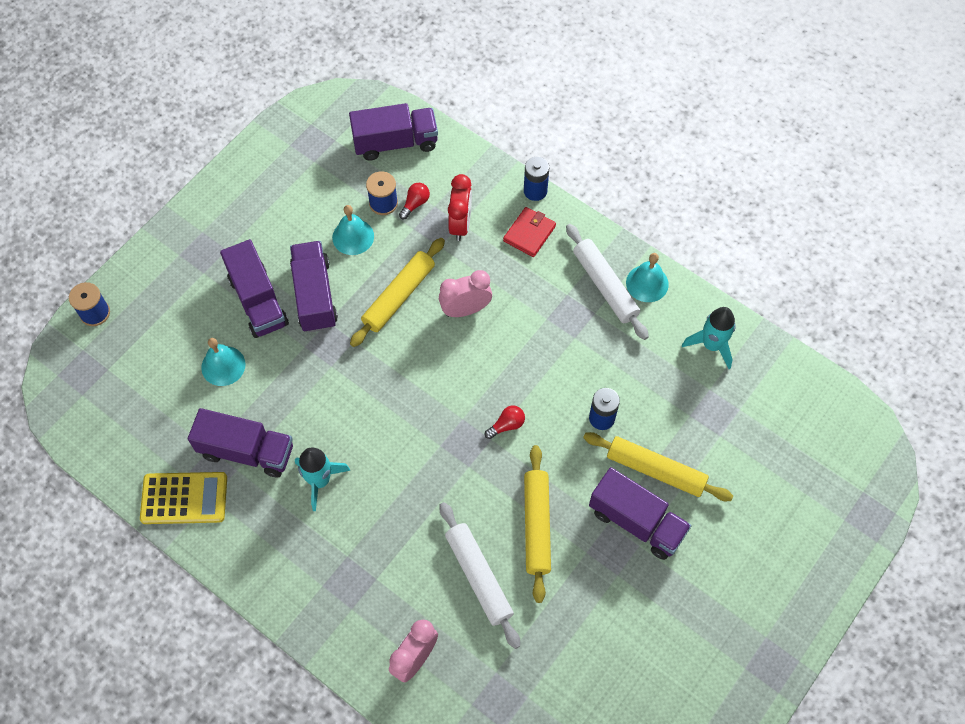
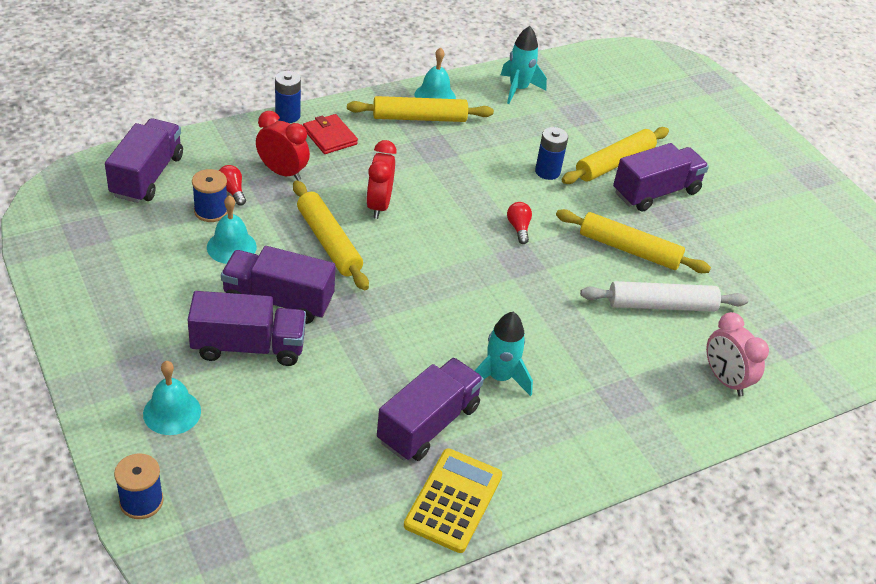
camera: 70 degrees left, 20 degrees down
(223, 365) = (308, 405): turquoise bell -> turquoise bell (172, 412)
(465, 310) = (379, 205): pink clock -> red clock
(605, 285) = (419, 118): white rolling pin -> yellow rolling pin

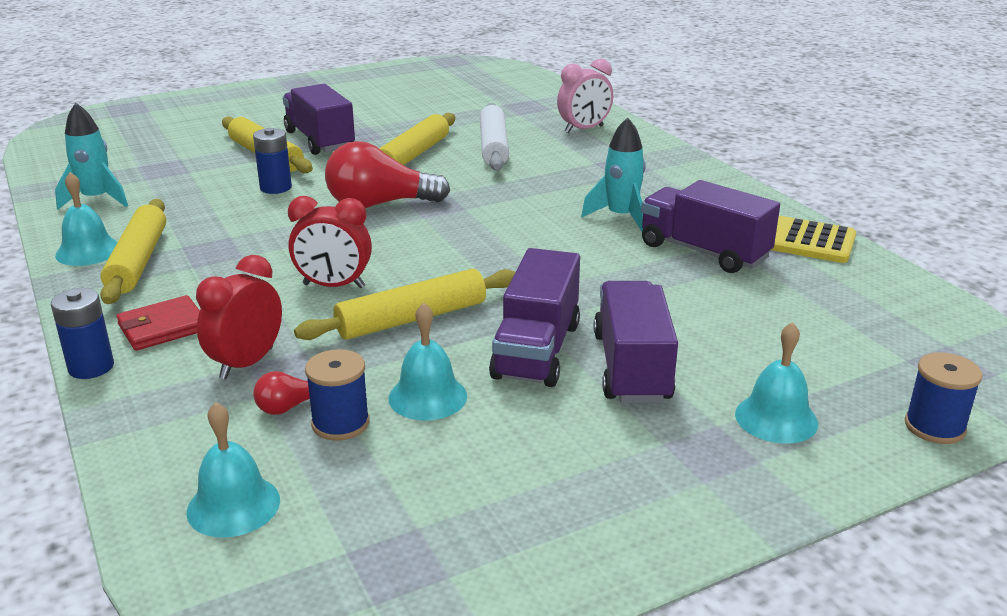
camera: 85 degrees left, 15 degrees down
(147, 176) = (233, 505): purple truck -> turquoise bell
(518, 228) = (379, 204): red light bulb -> red light bulb, size x2.19

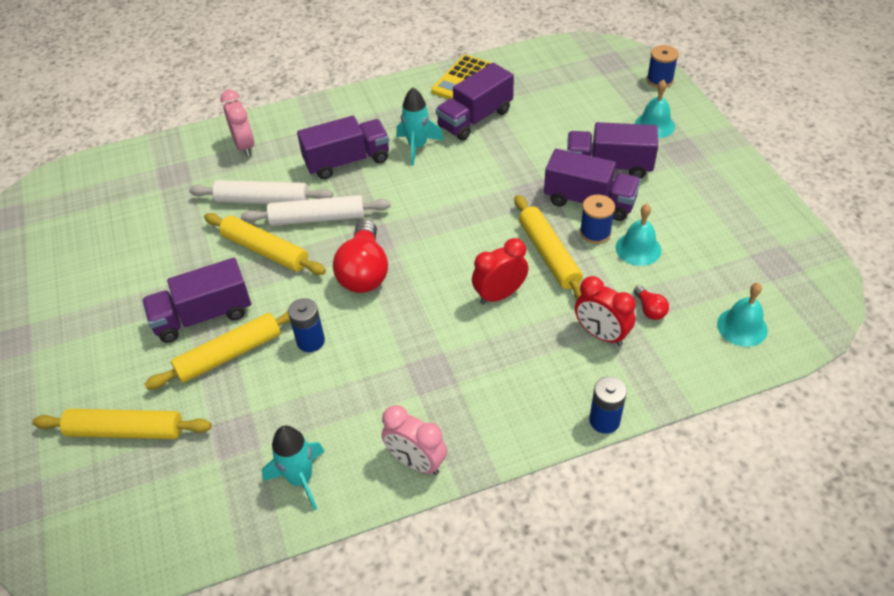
camera: 80 degrees left, 20 degrees up
(88, 251) = (416, 462): turquoise bell -> pink clock
(137, 261) = (442, 421): yellow rolling pin -> yellow rolling pin (126, 431)
(163, 327) = (551, 387): red wallet -> none
(334, 286) = (499, 295): red clock -> red clock turned 135 degrees counterclockwise
(340, 423) = (665, 286): blue spool -> blue spool (595, 233)
(468, 174) = (317, 218): none -> white rolling pin
(575, 180) = (347, 161): none -> purple truck

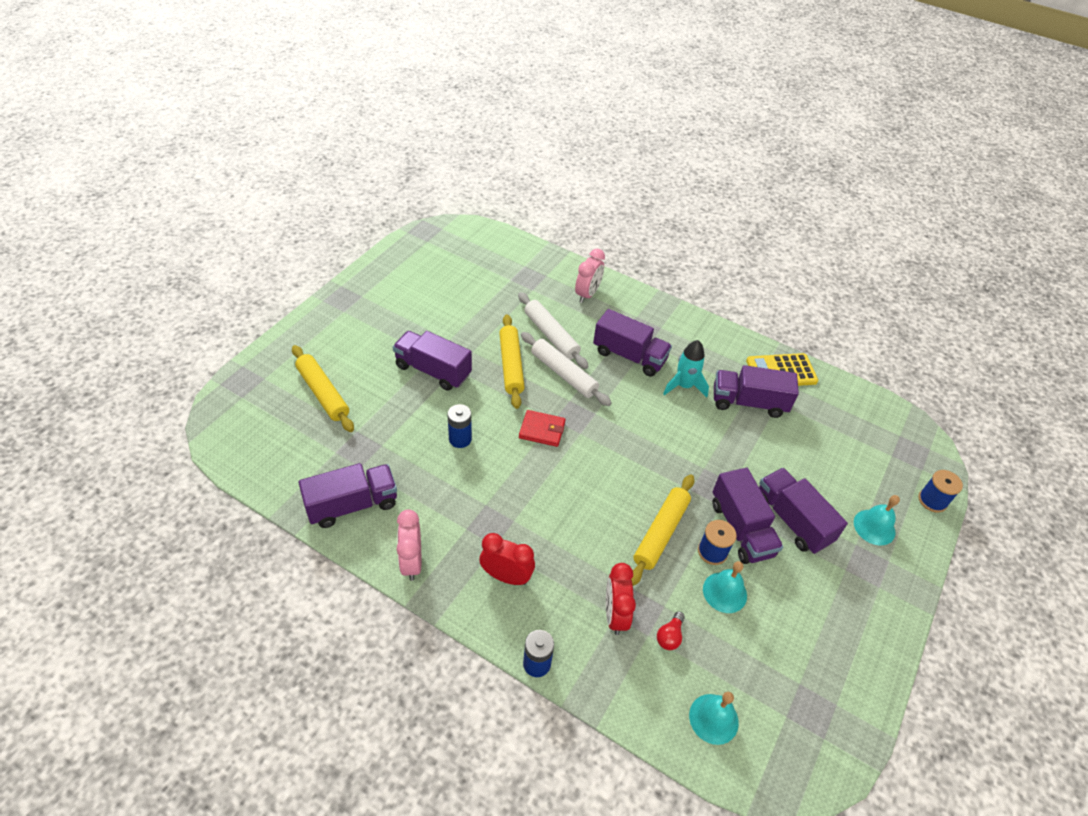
camera: 45 degrees right, 0 degrees up
(229, 354) = (415, 404): yellow rolling pin -> none
(300, 479) = (352, 505): turquoise rocket -> purple truck
(364, 272) = (542, 430): red light bulb -> red wallet
(499, 295) = (593, 524): red clock -> red clock (506, 576)

